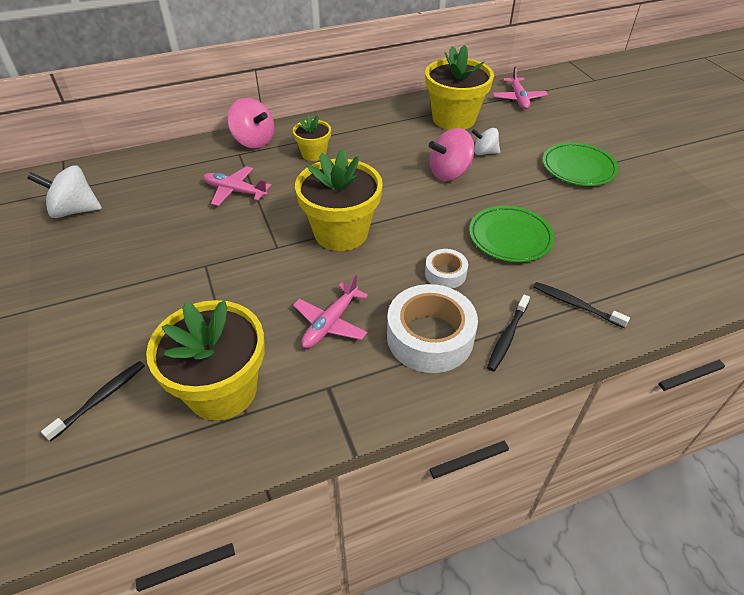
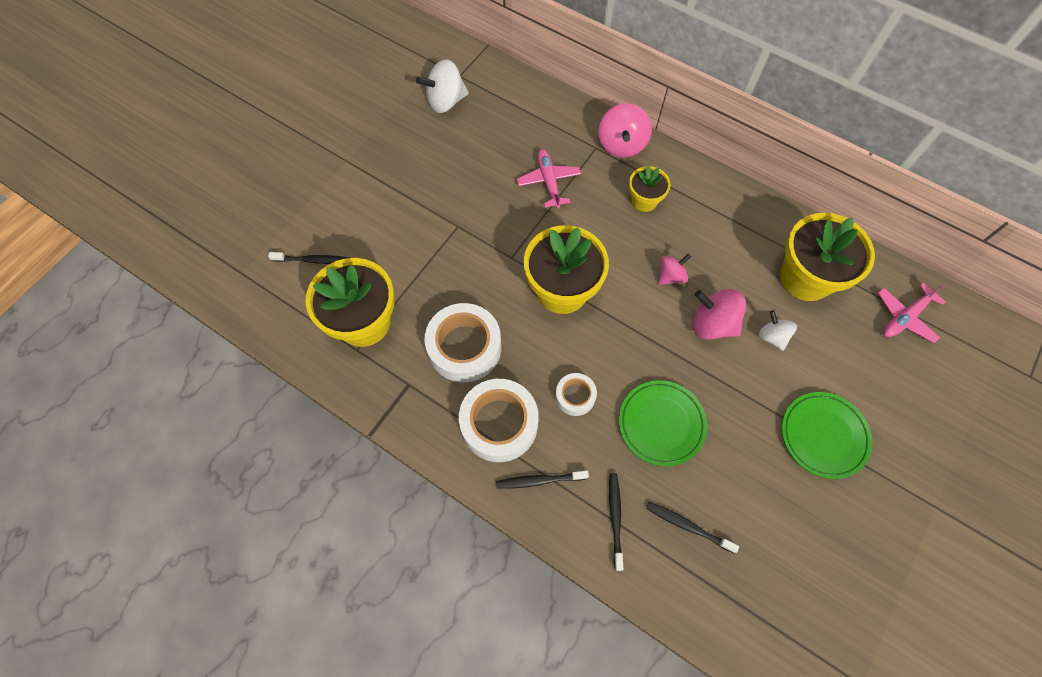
camera: 55 degrees right, 20 degrees up
(75, 210) = (445, 101): white spinning top -> white spinning top turned 75 degrees counterclockwise
(331, 323) = (464, 347): pink plane -> white tape
(390, 172) = (671, 276): none -> pink spinning top
(608, 266) = (688, 526): none -> black toothbrush

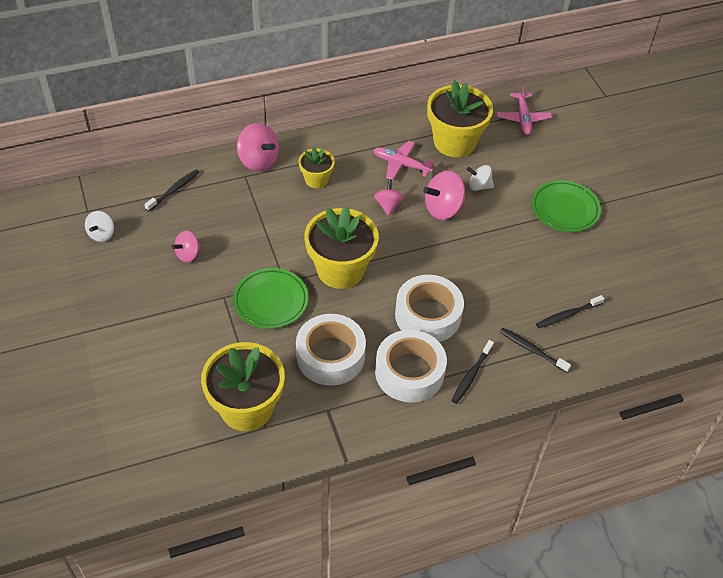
camera: 55 degrees left, 15 degrees down
(313, 260) = (154, 410): black toothbrush -> black toothbrush (174, 190)
(445, 101) = (101, 234): white spinning top -> white spinning top, size x0.61
(477, 170) = (188, 254): none -> pink spinning top
(549, 182) = (244, 220): pink plane -> pink plane (401, 165)
(575, 396) = (428, 315): white tape -> white tape, size x1.89
(661, 424) = (488, 282): green plate -> green plate (271, 301)

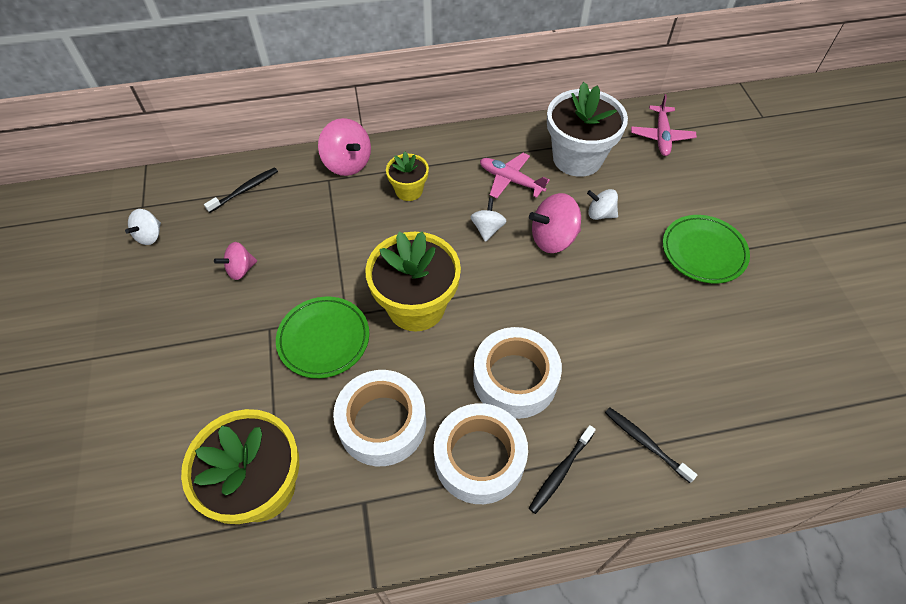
camera: 10 degrees right, 5 degrees up
(388, 205) = (487, 229): pink spinning top -> white spinning top
(454, 142) = (577, 158): yellow flower pot -> white flower pot
(568, 315) = (697, 397): black toothbrush -> none

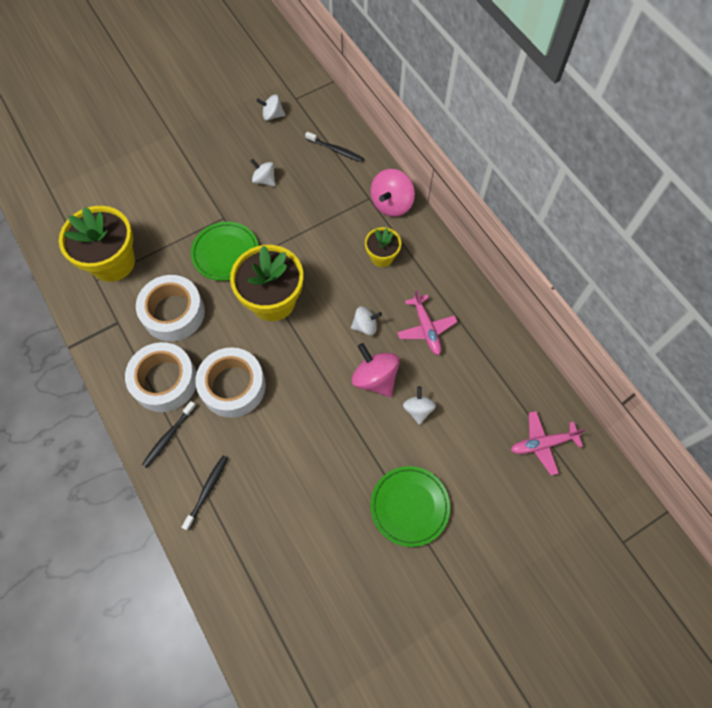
camera: 70 degrees right, 10 degrees up
(240, 269) = (264, 180): pink spinning top -> white spinning top
(511, 180) = (426, 328): pink plane -> pink plane turned 150 degrees clockwise
(560, 472) = (169, 436): black toothbrush -> black toothbrush turned 75 degrees counterclockwise
(577, 158) = (477, 375): white flower pot -> none

